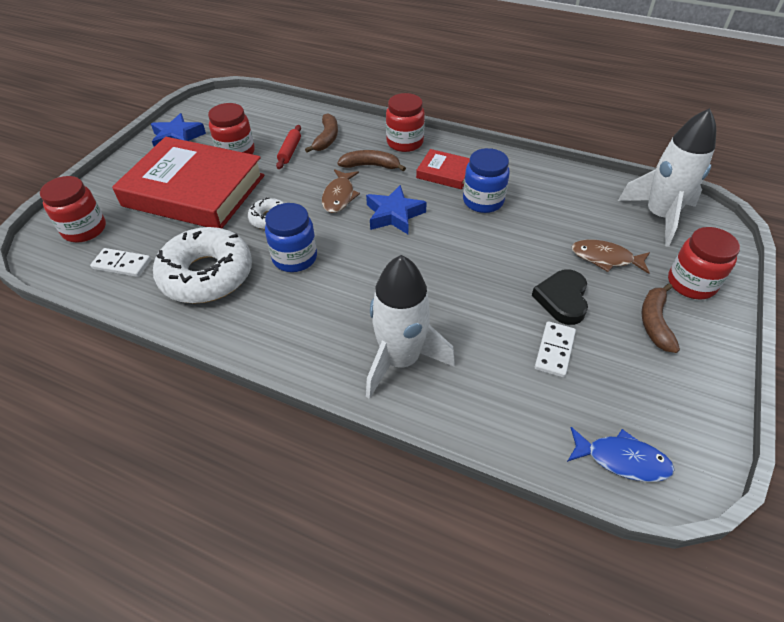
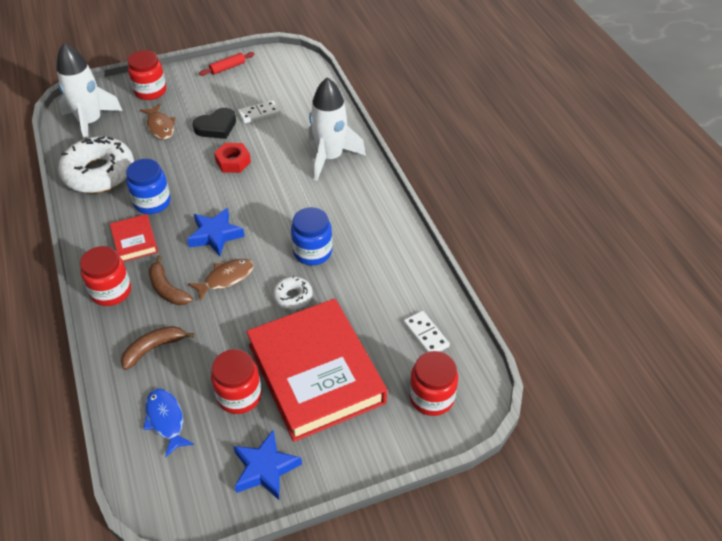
camera: 135 degrees left, 0 degrees up
(207, 275) = (377, 281): white donut -> white donut (99, 173)
(290, 151) = (199, 358): red rolling pin -> red rolling pin (227, 68)
(484, 279) = (233, 162): none -> red nut
(622, 459) = (299, 72): blue fish -> blue fish (166, 420)
(654, 322) = (198, 92): brown banana -> none

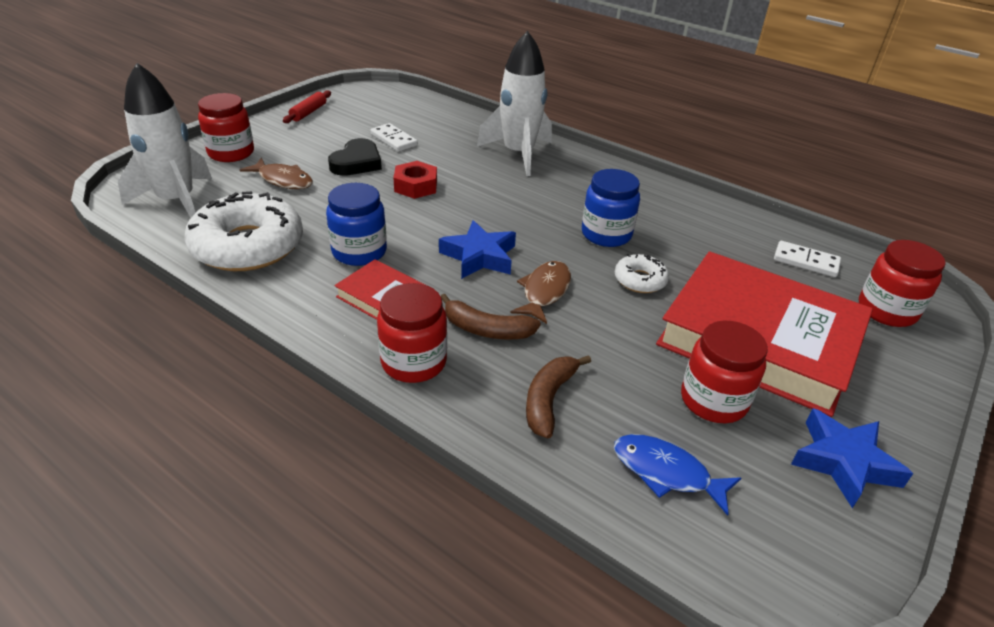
camera: 35 degrees left, 10 degrees down
(259, 113) = (394, 140): white domino -> white domino turned 75 degrees counterclockwise

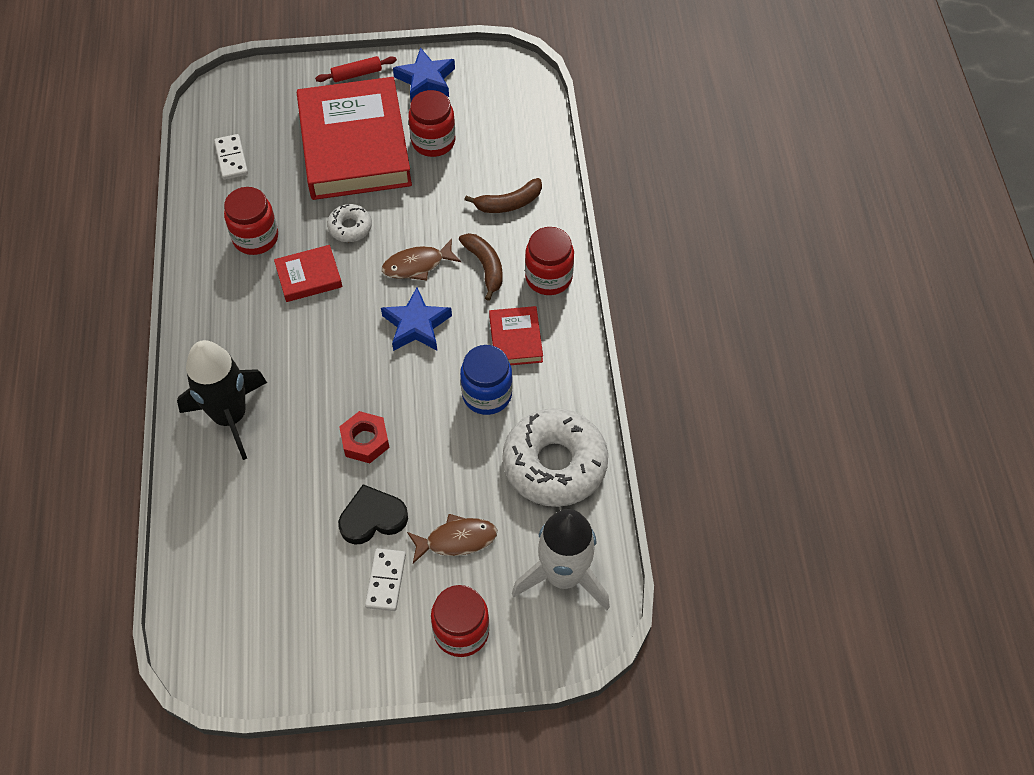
camera: 130 degrees left, 20 degrees up
(283, 180) = (457, 540): brown fish -> brown fish turned 90 degrees clockwise
(308, 112) = (320, 663): red rolling pin -> red rolling pin (356, 74)
(394, 140) = (301, 532): white domino -> white domino (385, 581)
(518, 154) = (230, 416): white rocket -> black rocket
(606, 234) = (309, 276): blue jar -> red book
(666, 472) = (505, 135): blue fish -> none
(886, 310) = (257, 103): red jar -> red jar (255, 238)

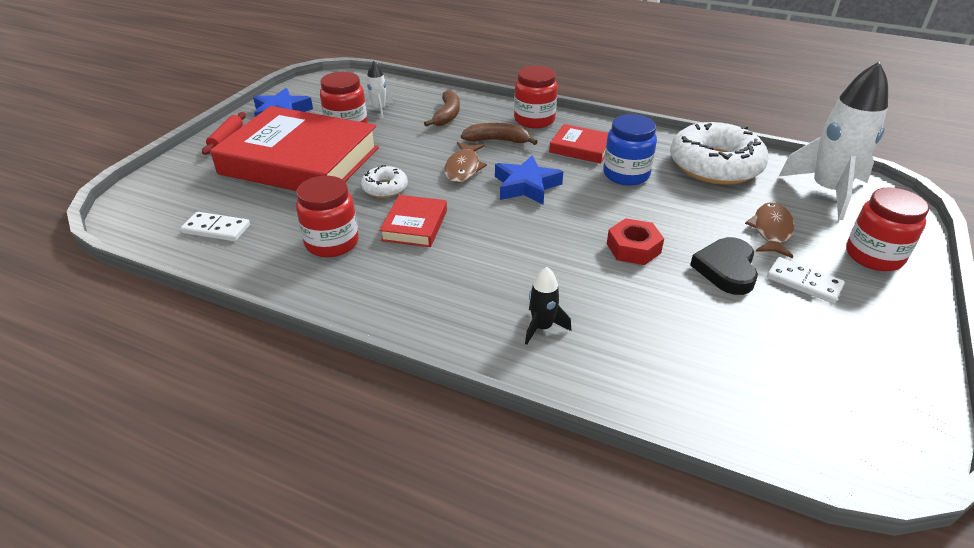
camera: 60 degrees left, 20 degrees down
(230, 416) = (542, 327): black rocket -> black rocket, size x0.46
(483, 145) = (379, 109): none -> white rocket

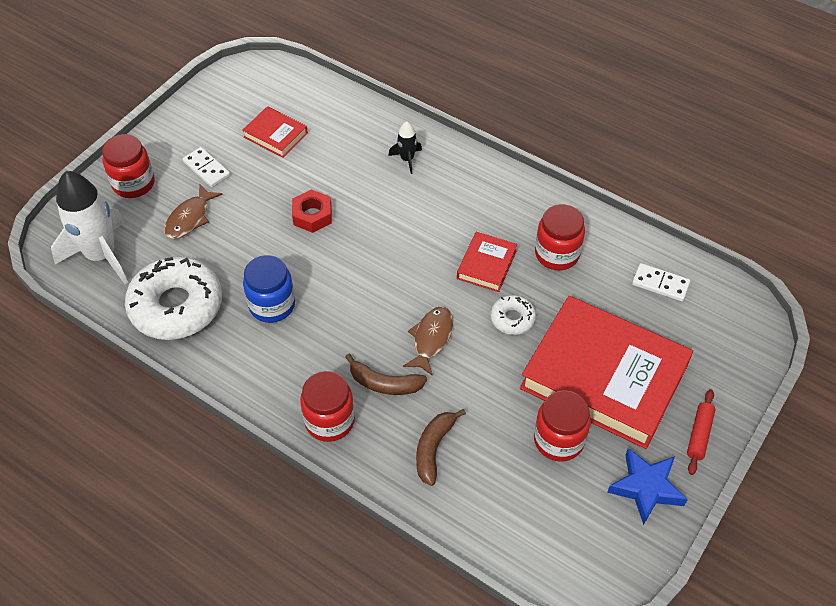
camera: 170 degrees left, 15 degrees up
(379, 109) = (520, 478): white rocket -> none
(526, 186) = (375, 302): blue star -> none
(581, 148) = (297, 356): red book -> red book (275, 135)
(726, 269) = (254, 187): black heart -> none

